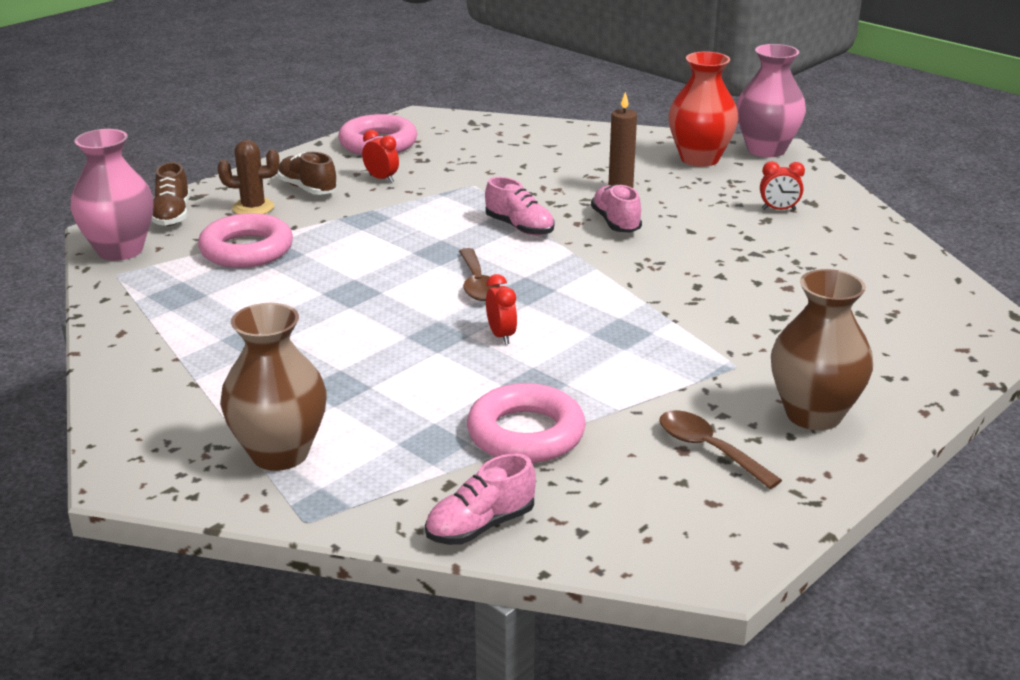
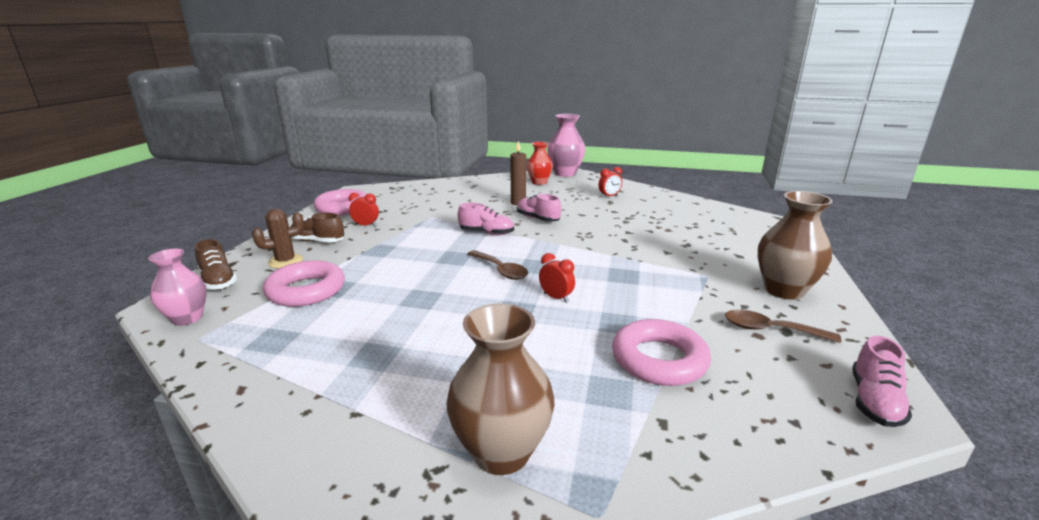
camera: 30 degrees left, 5 degrees down
(120, 250) = (187, 318): pink vase -> pink vase, size x0.66
(480, 526) = (731, 450): pink shoe -> pink shoe (874, 401)
(699, 159) = (539, 182): red vase -> red vase, size x0.66

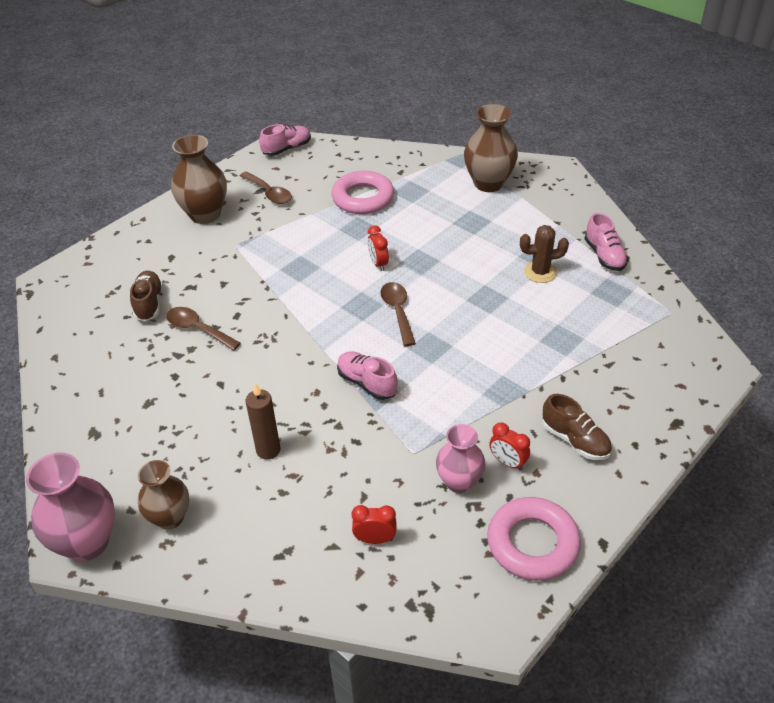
camera: 150 degrees left, 20 degrees up
(187, 318) = (689, 340): pink vase -> pink vase (459, 482)
(218, 281) = (679, 391): brown shoe -> brown shoe (149, 303)
(285, 261) = (612, 405): brown cactus -> brown cactus (540, 272)
(306, 290) = (587, 345): pink ring -> none
(538, 219) = (282, 393): pink shoe -> pink shoe (604, 256)
(539, 182) = (170, 517): red vase -> brown vase
(609, 196) = (130, 419): red clock -> red clock (375, 539)
(638, 228) = (198, 329): none -> brown spoon

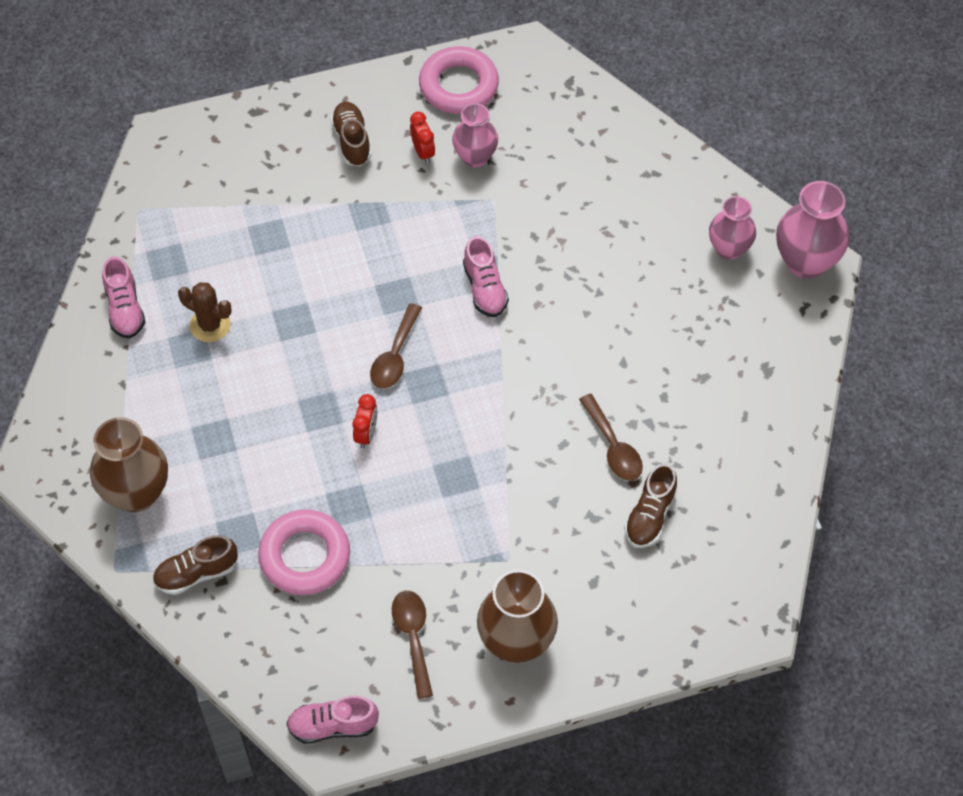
camera: 150 degrees left, 15 degrees up
(170, 517) = (729, 248): brown vase -> pink vase
(268, 450) = (615, 267): brown candle -> none
(375, 539) = (574, 148): red clock -> none
(418, 169) = (196, 573): none -> brown shoe
(604, 256) = (125, 309): pink shoe -> pink shoe turned 150 degrees clockwise

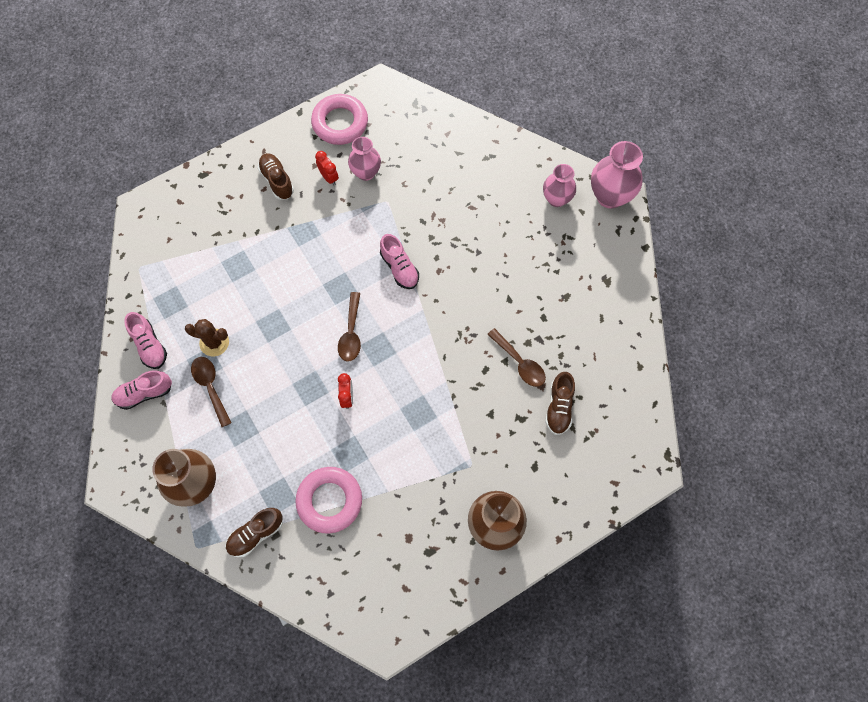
camera: 15 degrees left, 10 degrees up
(333, 726) = (384, 624): pink shoe -> pink shoe (144, 393)
(413, 637) = (422, 542): brown spoon -> brown spoon (210, 387)

